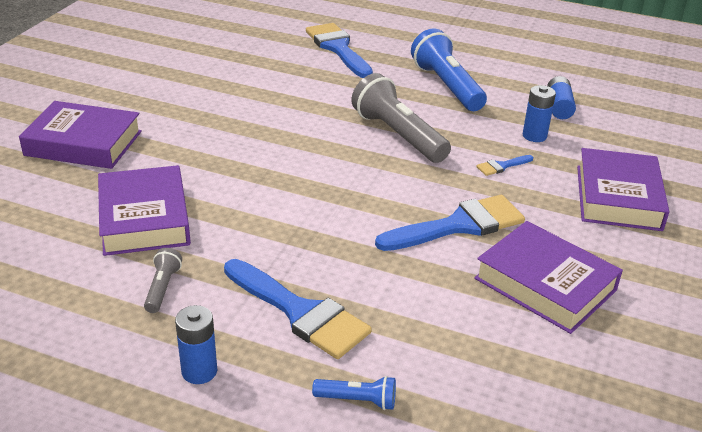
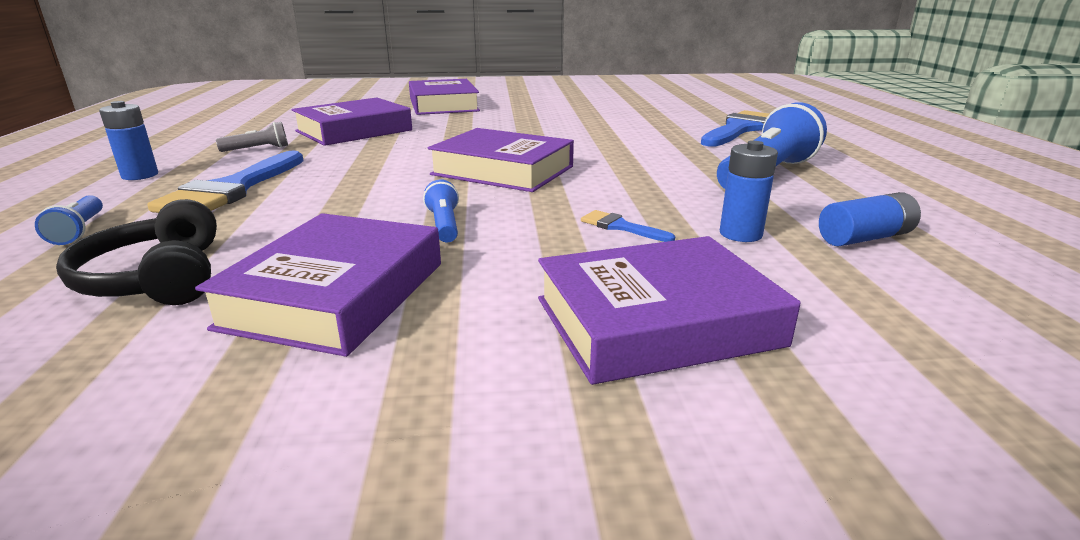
camera: 65 degrees right, 10 degrees down
(358, 173) = (502, 170): none -> purple book
(398, 135) = (607, 172): grey flashlight -> none
(459, 225) = (444, 225): blue brush -> blue flashlight
(485, 354) = (156, 278): none -> black headphones

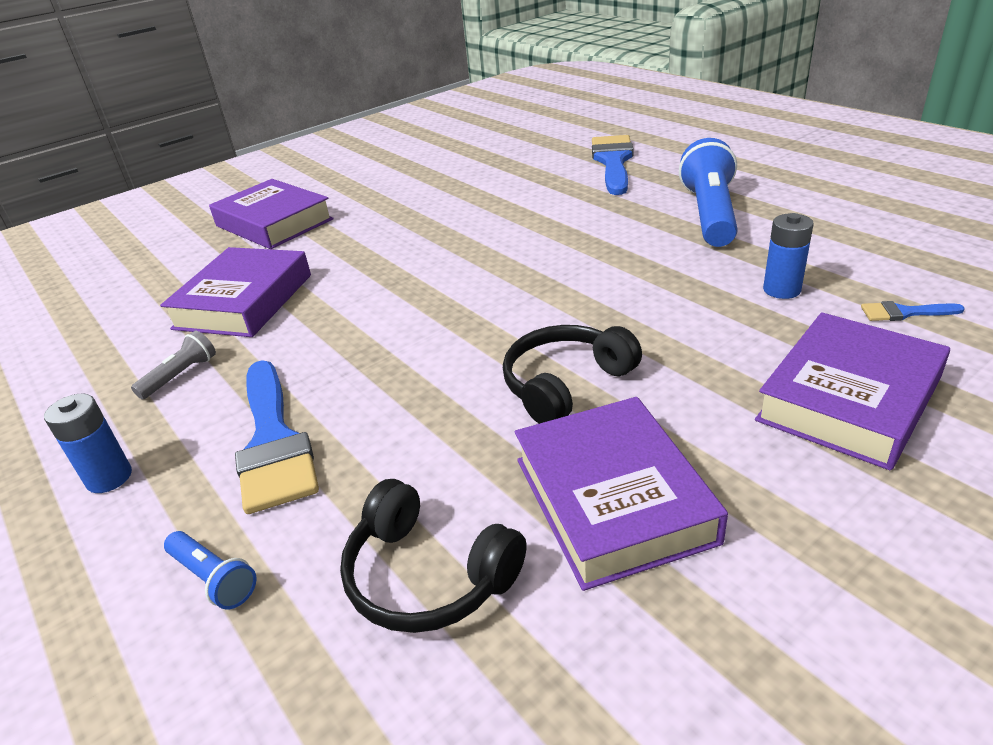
camera: 30 degrees left, 10 degrees up
(444, 225) = (565, 384): blue flashlight -> black headphones
(502, 170) = (502, 296): purple book -> none
(620, 227) = (697, 320): blue brush -> blue brush (904, 313)
(865, 238) = (854, 258): blue battery -> none

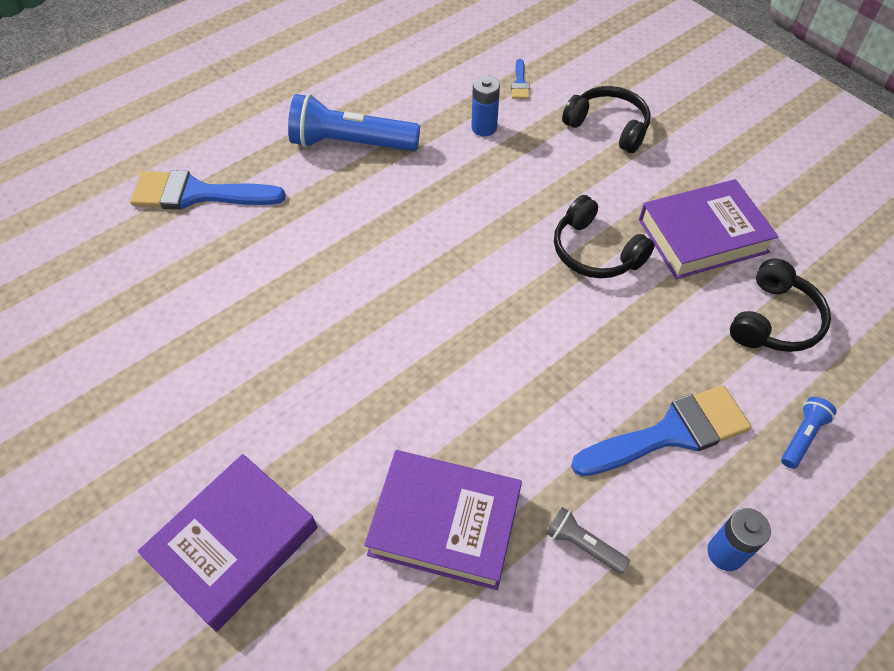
camera: 95 degrees left, 20 degrees up
(848, 399) = (608, 127): purple book -> black headphones

